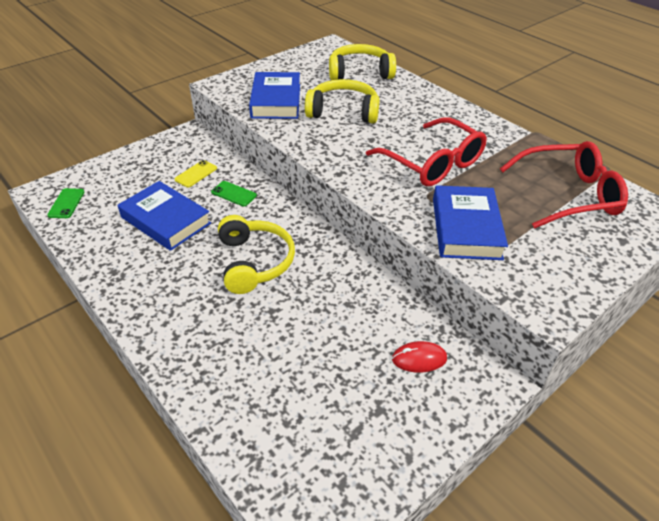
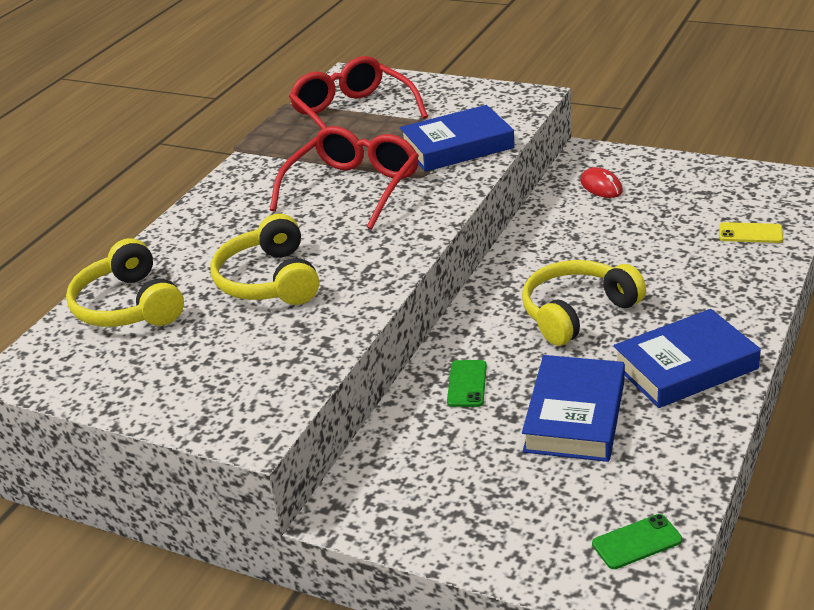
camera: 110 degrees left, 10 degrees down
(196, 174) = (450, 442): yellow phone -> yellow phone (750, 233)
(276, 101) = (275, 348): blue book -> blue book (685, 367)

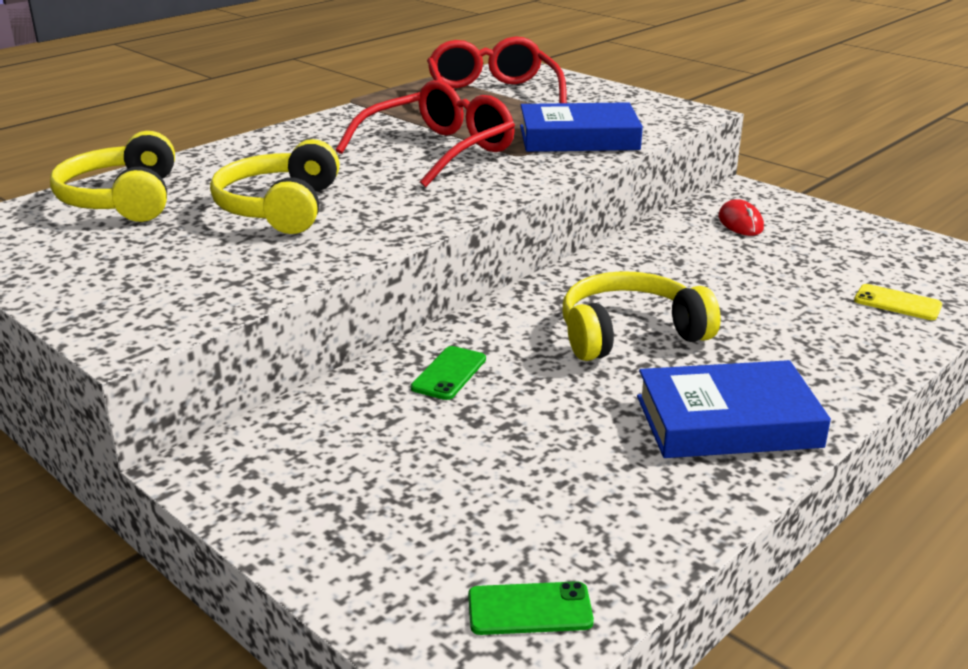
camera: 15 degrees right, 5 degrees down
(575, 416) = (552, 439): blue book -> none

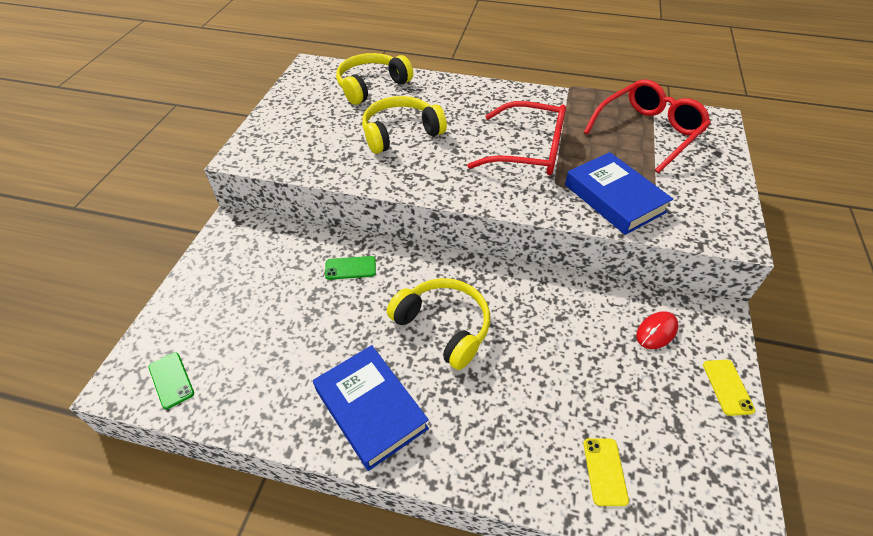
camera: 60 degrees right, 20 degrees up
(832, 216) = (727, 387): none -> yellow phone

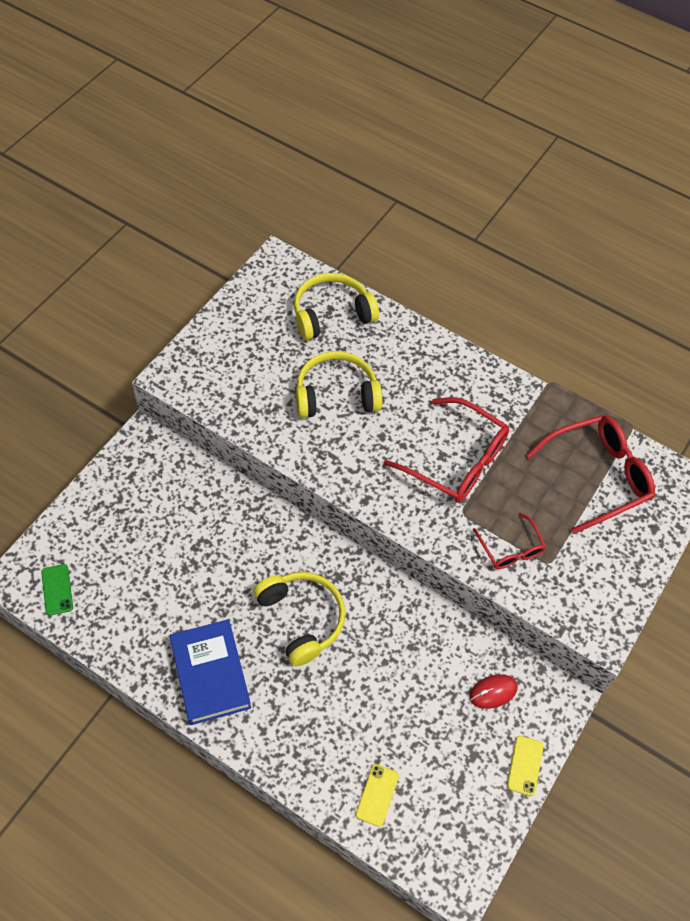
camera: 15 degrees right, 10 degrees up
(350, 268) = (240, 527): green phone -> none
(614, 198) = (510, 549): blue book -> red glasses

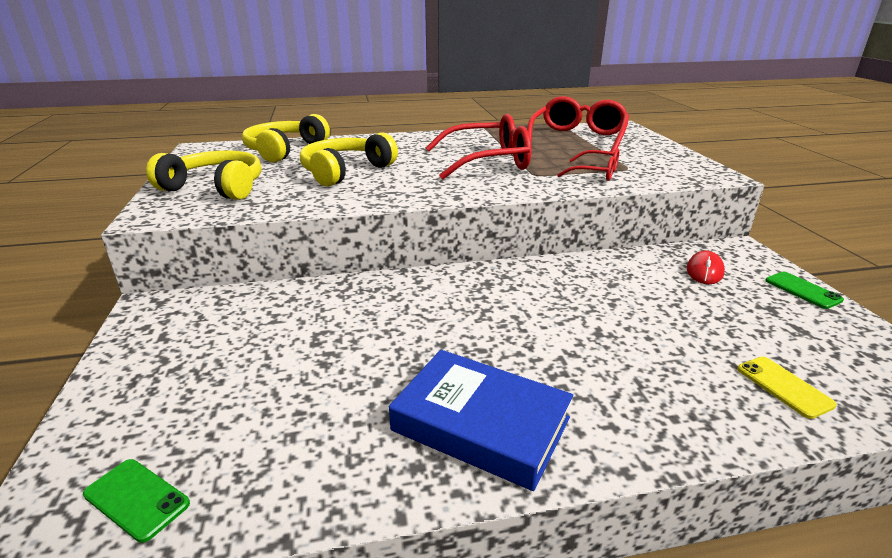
camera: 40 degrees left, 30 degrees down
(302, 618) = (501, 323): yellow headphones -> yellow headphones (216, 187)
(525, 765) = (802, 290): yellow phone -> green phone

